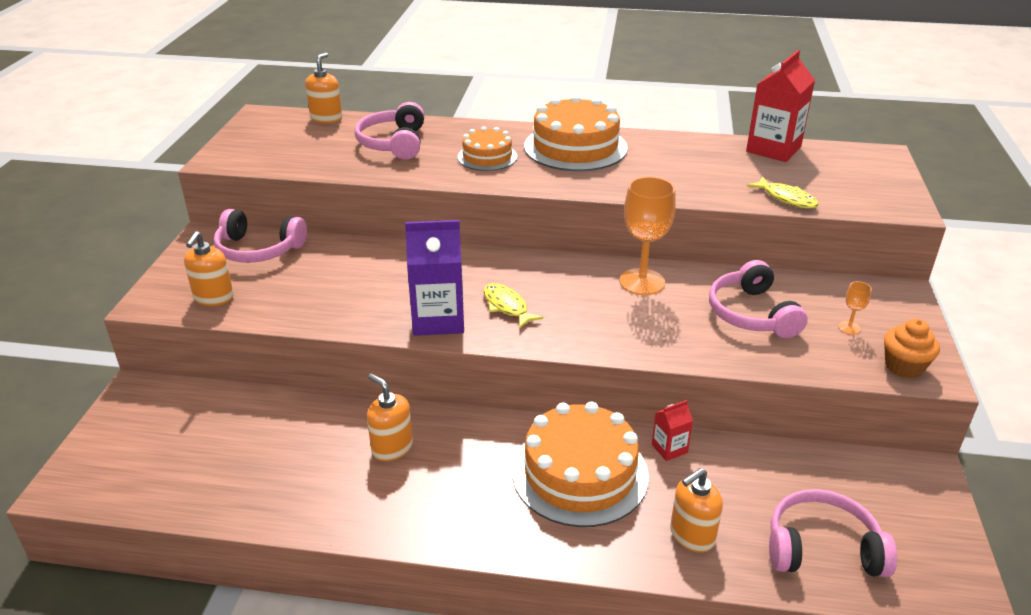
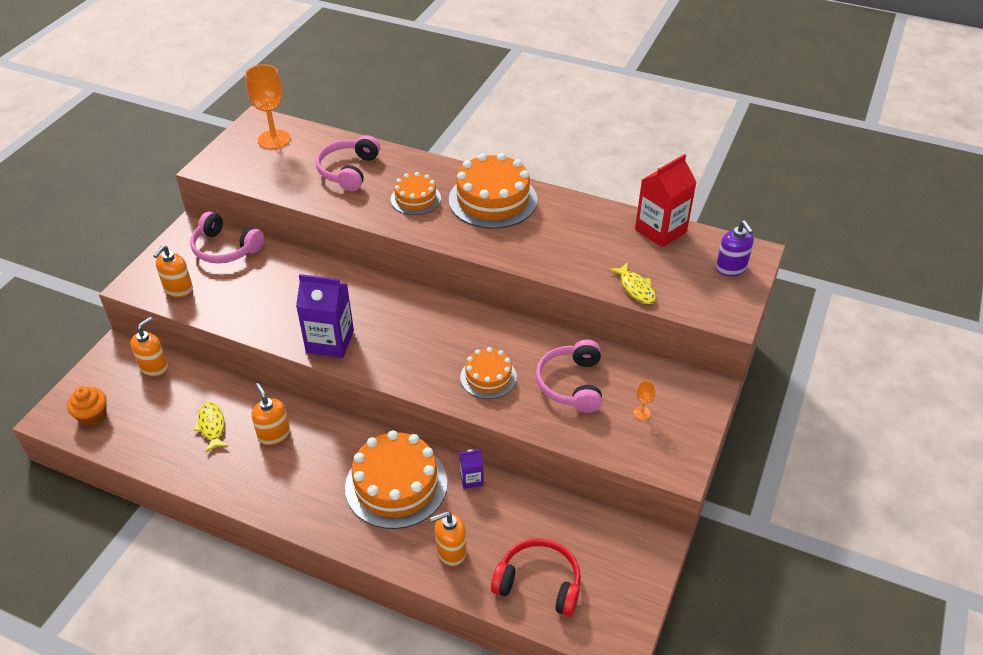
camera: 15 degrees right, 10 degrees up
(326, 118) = (307, 133): orange soap dispenser -> orange soap dispenser (154, 367)
(507, 306) = (386, 339): yellow fish -> yellow fish (212, 426)
(642, 282) = (501, 336): orange goblet -> orange goblet (274, 139)
(652, 323) = (488, 377): none -> orange cake
(669, 448) = (471, 479): red carton -> purple carton
(822, 548) = (539, 583): pink headphones -> red headphones
(870, 169) = (731, 268): none -> purple soap dispenser
(904, 366) = (662, 458): orange cupcake -> orange cupcake (93, 416)

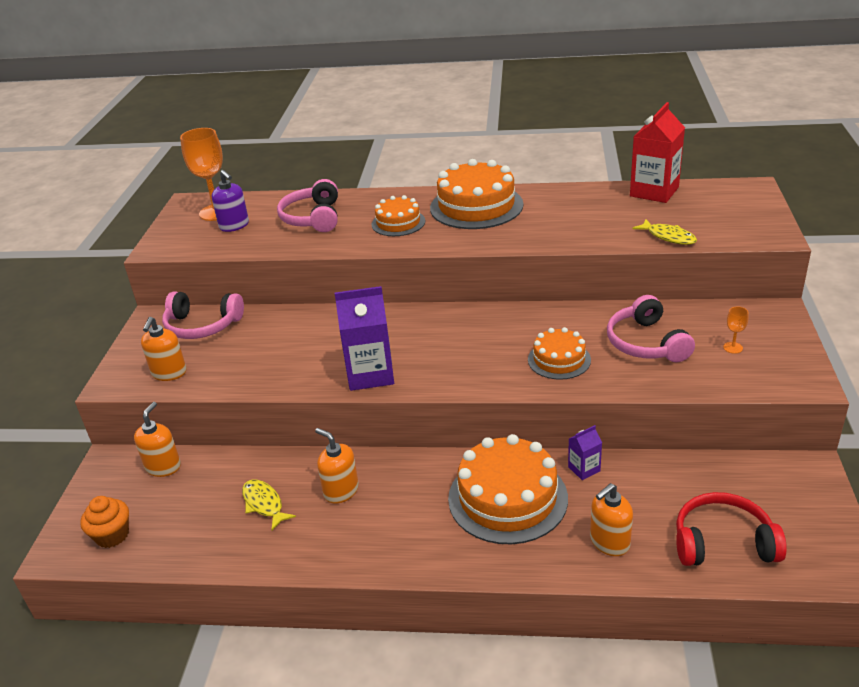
camera: 15 degrees left, 10 degrees down
(731, 268) = (741, 202): purple soap dispenser -> purple soap dispenser (234, 226)

